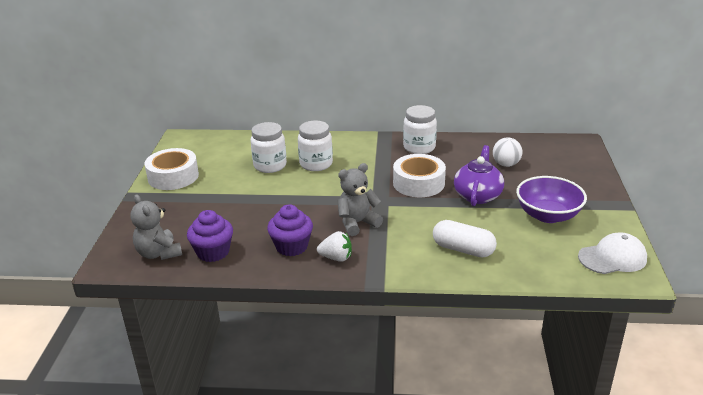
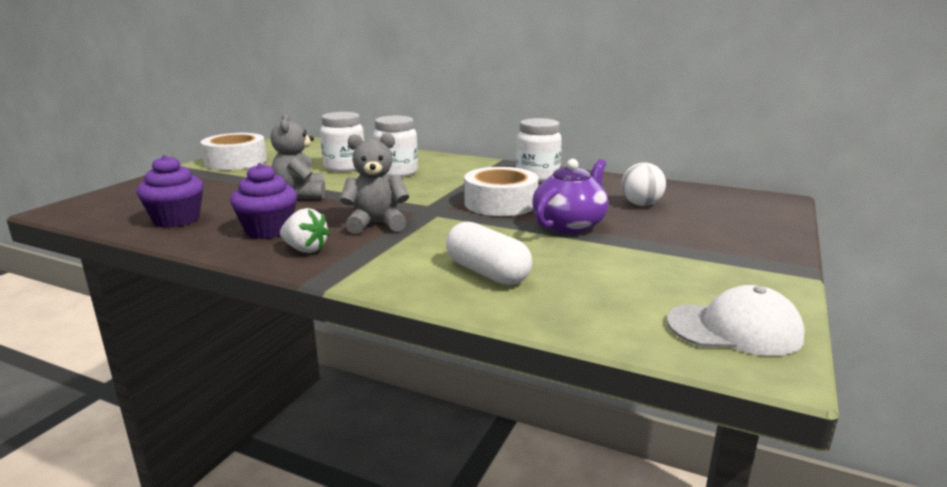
camera: 20 degrees right, 10 degrees down
(159, 253) = (122, 211): grey teddy bear -> grey teddy bear (301, 194)
(548, 215) = (659, 260): purple bowl -> none

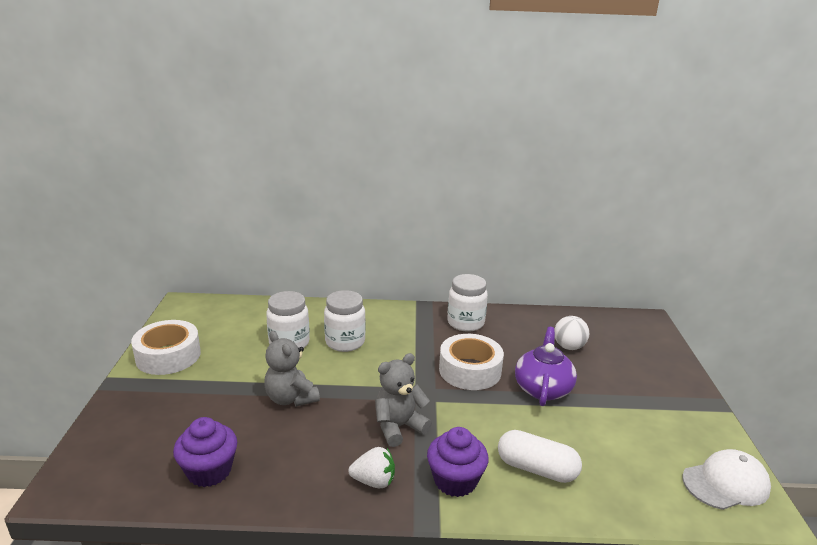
camera: 25 degrees left, 5 degrees up
(268, 230) = (315, 463): purple cupcake -> purple cupcake (455, 480)

